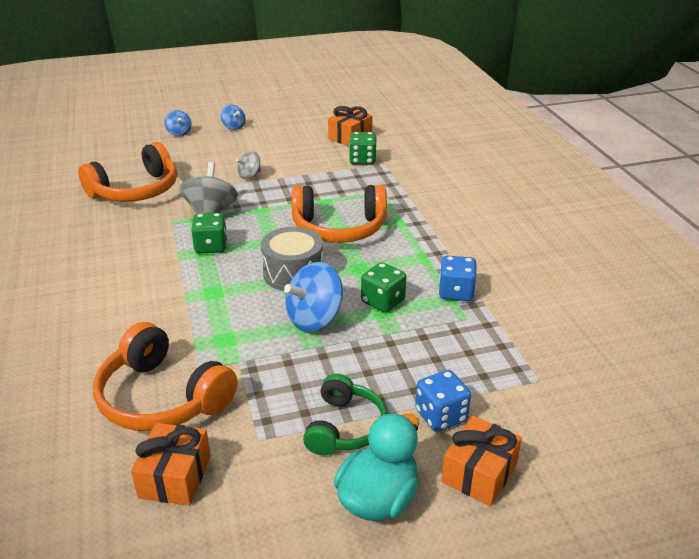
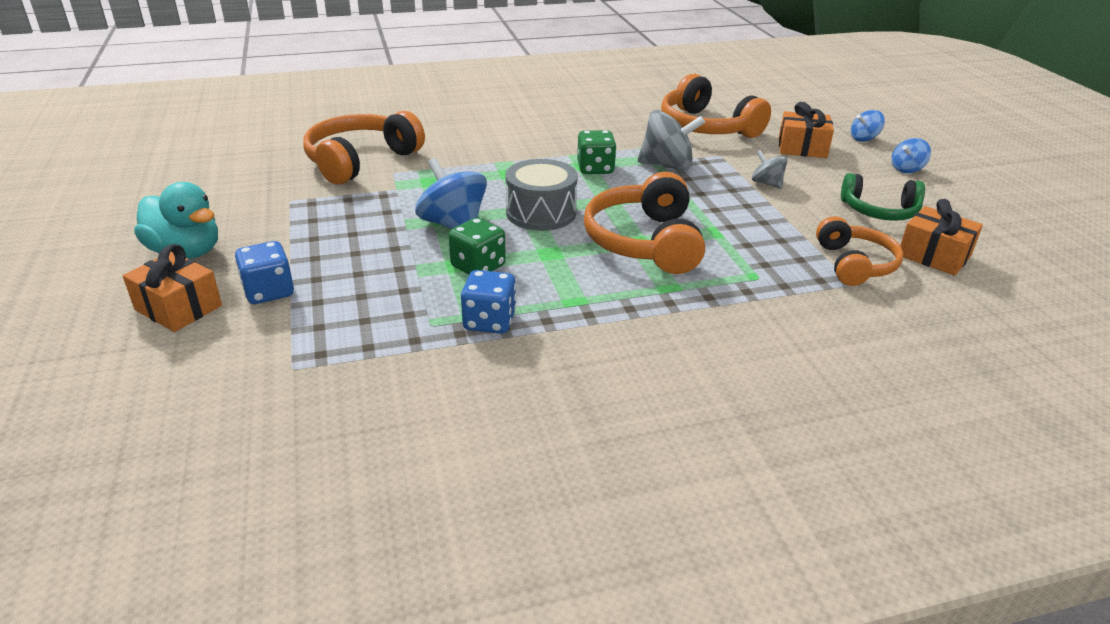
camera: 90 degrees right, 0 degrees up
(175, 477) = (268, 170): orange gift -> orange gift (802, 148)
(345, 427) = (282, 239): green headphones -> green headphones (879, 211)
(362, 160) = (855, 264): green dice -> orange headphones

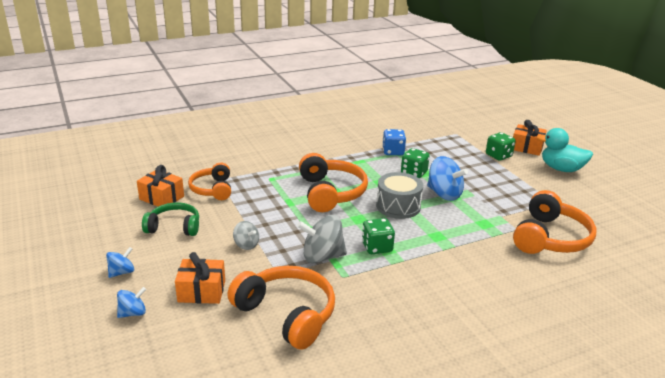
camera: 170 degrees right, 5 degrees down
(269, 292) = (498, 156): blue dice -> green dice

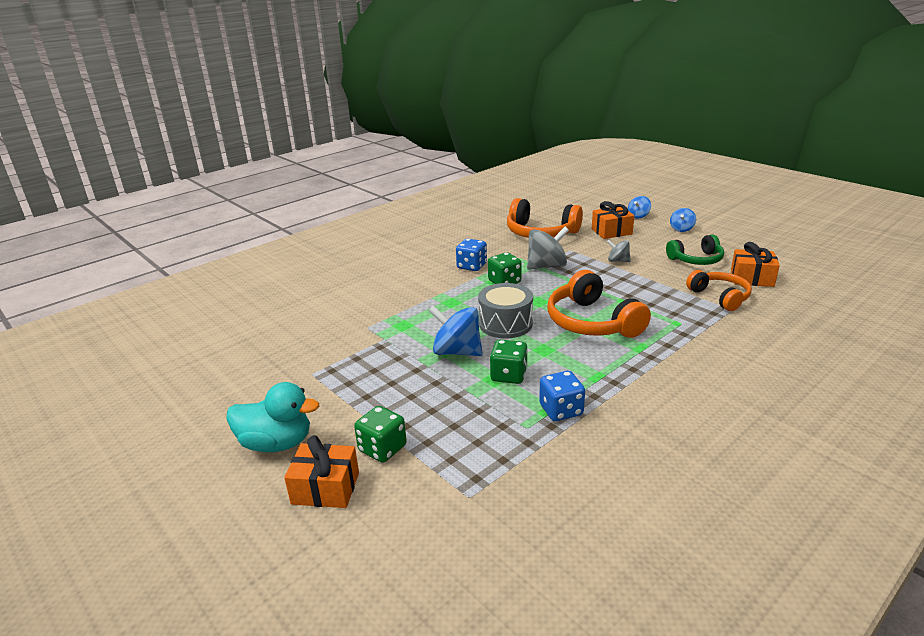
camera: 165 degrees right, 0 degrees up
(401, 277) = (472, 266): none -> blue dice
(550, 238) = (330, 326): orange headphones -> none

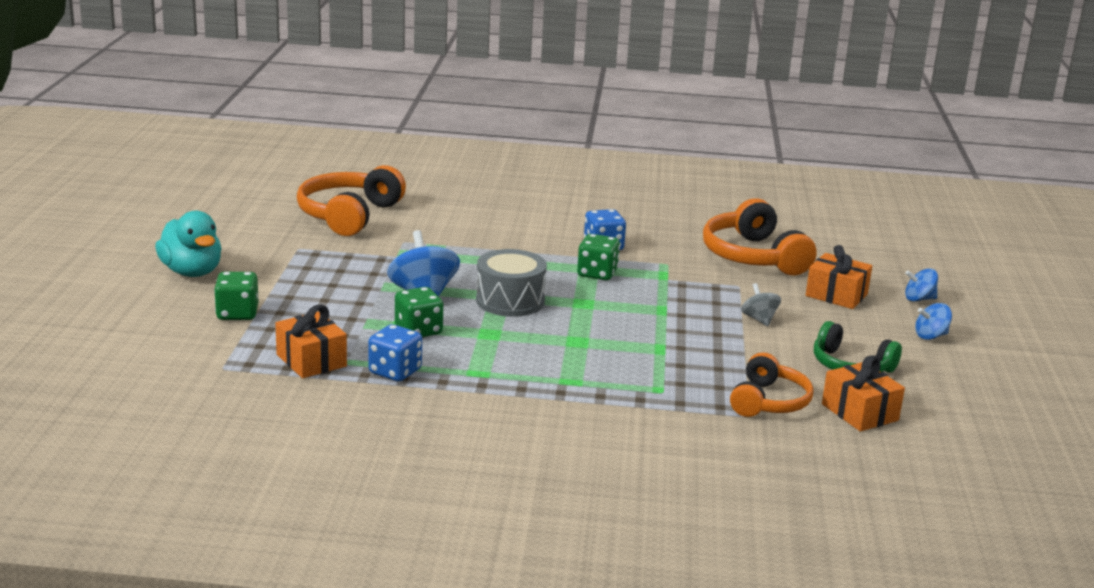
camera: 45 degrees right, 5 degrees down
(325, 488) = (164, 310): orange gift -> orange gift (311, 360)
(546, 266) = (673, 284): grey spinning top -> none
(591, 322) = (584, 343): orange headphones -> orange headphones (348, 215)

